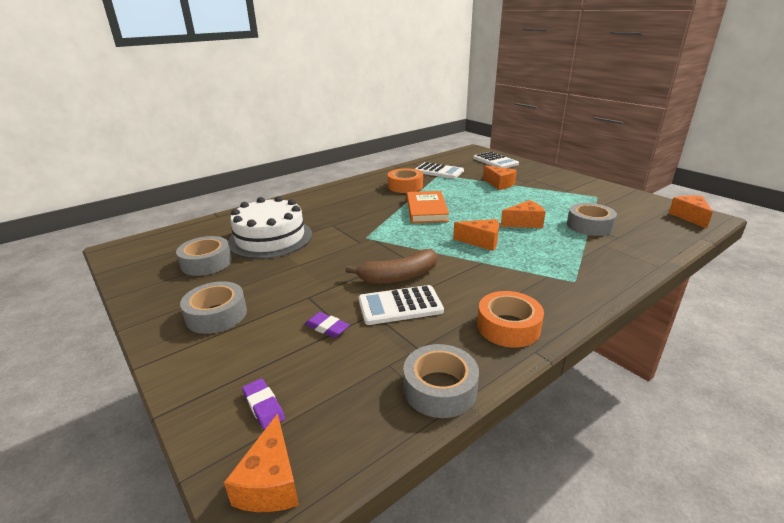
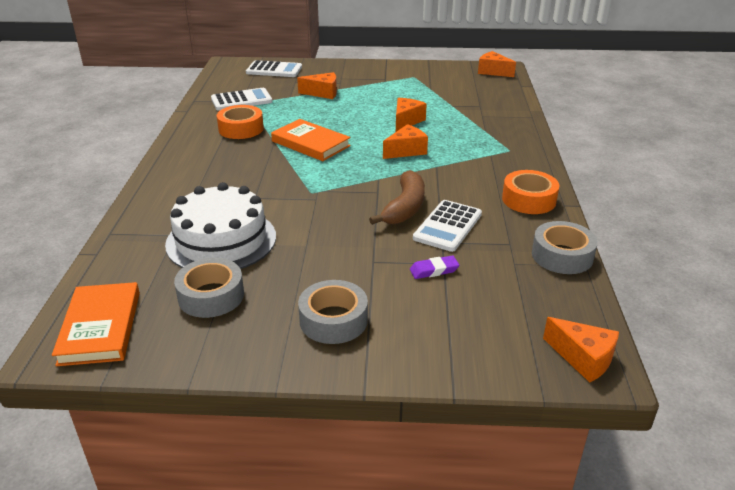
camera: 50 degrees left, 5 degrees up
(148, 249) = (100, 327): none -> orange book
(263, 406) = (500, 336): purple eraser -> none
(589, 226) = (450, 104): grey tape -> none

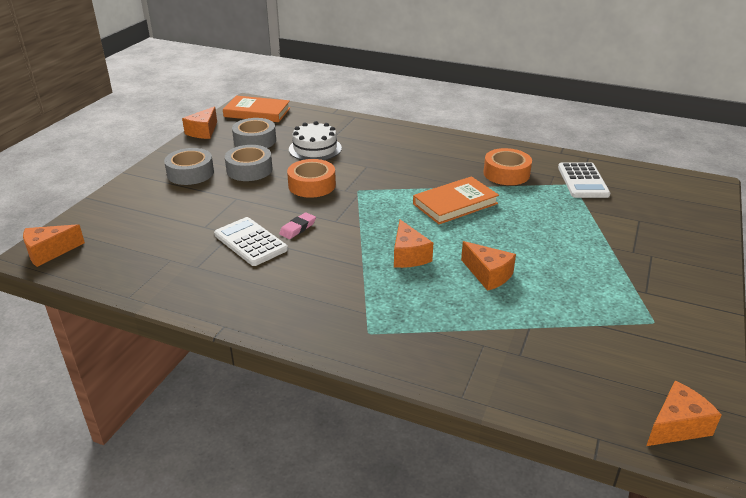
camera: 110 degrees right, 0 degrees up
(221, 240) = (315, 148): white cake -> white cake, size x0.66
(274, 70) = (684, 211): white calculator -> none
(323, 93) = (596, 233): orange cheese -> orange cheese (203, 131)
(405, 207) = (298, 228): brown banana -> pink eraser
(434, 270) = (200, 220): purple eraser -> none
(529, 200) = (253, 305): orange tape -> orange tape (312, 185)
(562, 256) = (153, 289): grey tape -> grey tape (249, 170)

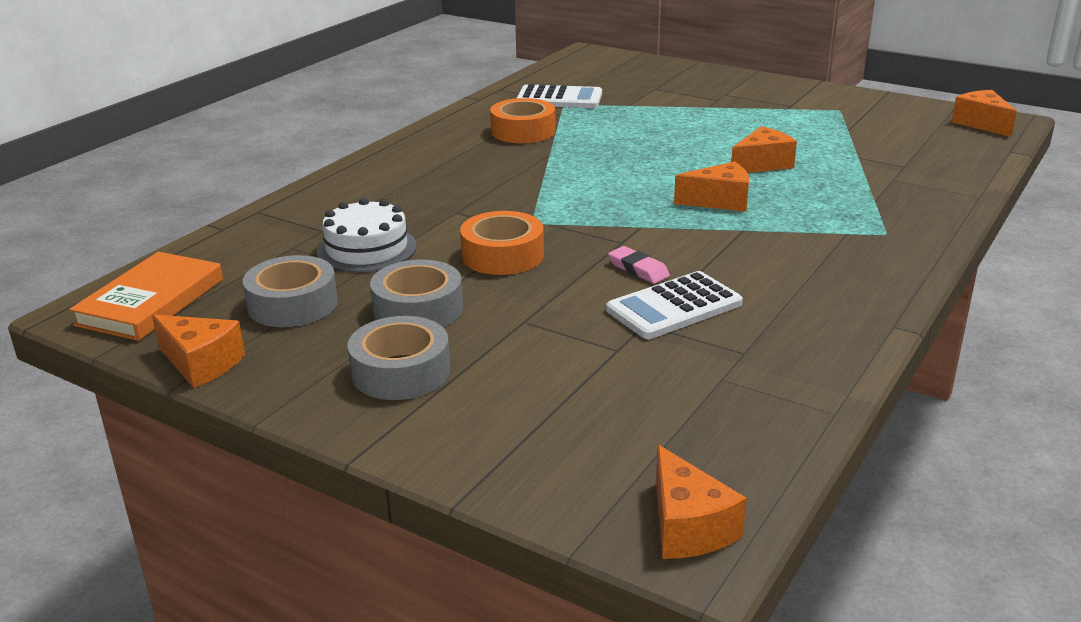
camera: 80 degrees left, 5 degrees down
(455, 204) = (594, 165): orange book -> none

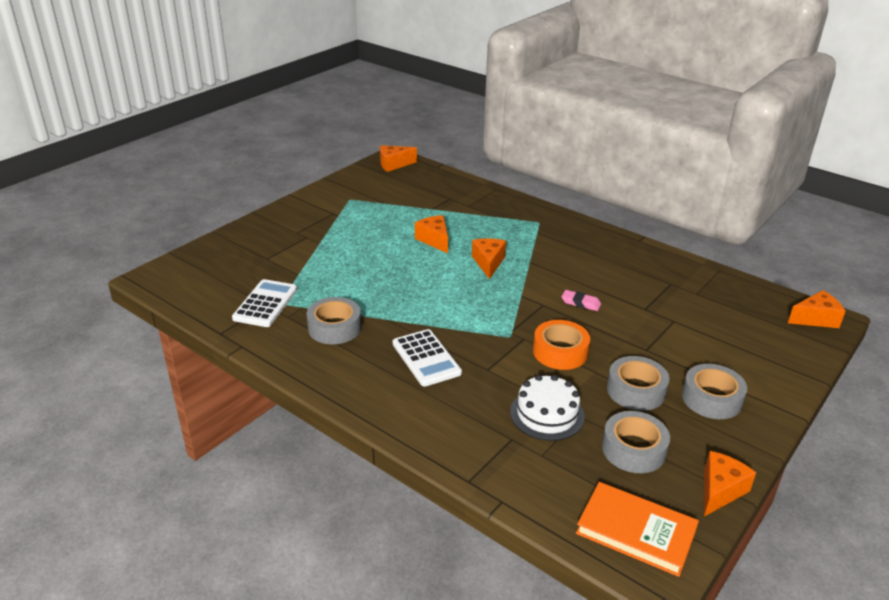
camera: 85 degrees left, 5 degrees up
(523, 131) = (334, 328): orange tape -> grey tape
(638, 269) = (580, 303): pink eraser -> pink eraser turned 60 degrees clockwise
(674, 307) = (625, 297): white calculator -> white calculator (426, 358)

